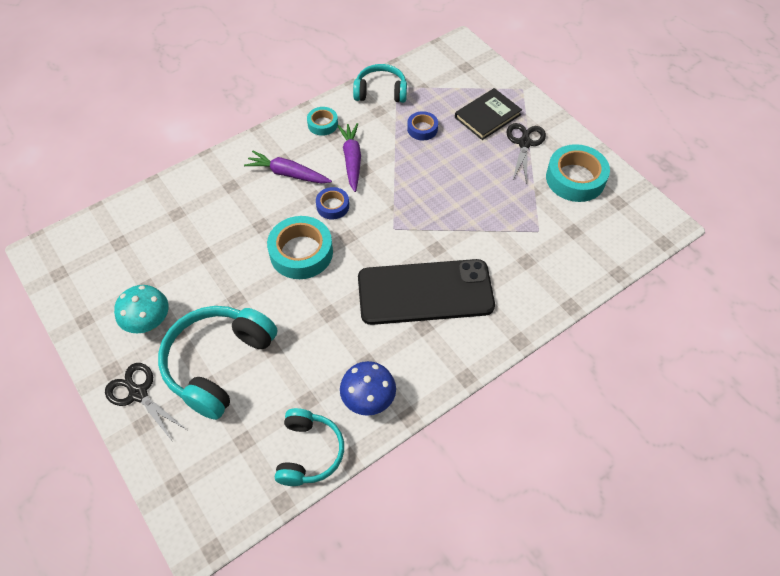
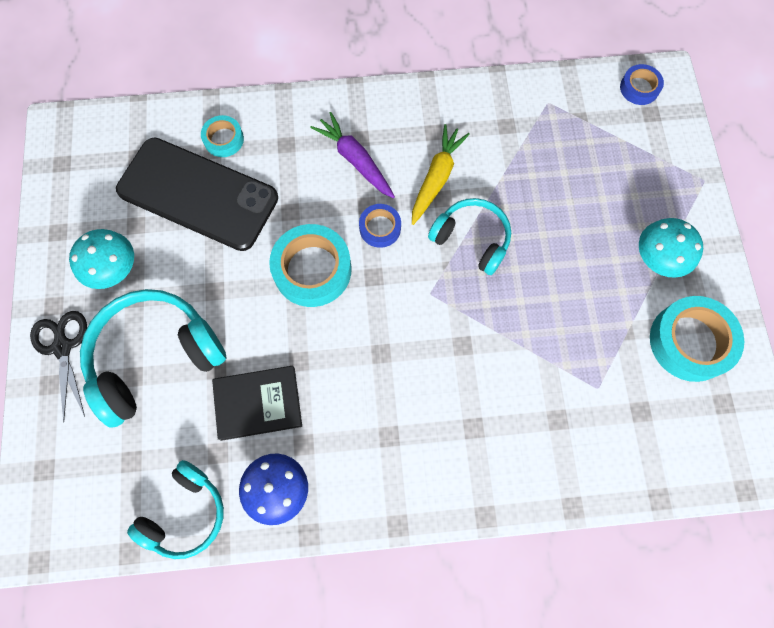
camera: 30 degrees right, 15 degrees up
(322, 124) = (431, 112): turquoise tape -> turquoise tape (223, 139)
(352, 160) = (436, 178): purple carrot -> yellow carrot
(380, 92) = (525, 100): turquoise headphones -> turquoise headphones (472, 239)
(422, 129) = (543, 176): blue tape -> blue tape (639, 88)
(425, 292) = (416, 395): black phone -> black phone (198, 194)
(487, 116) = (635, 198): black book -> black book (258, 403)
(524, 143) = (657, 259): black scissors -> turquoise mushroom

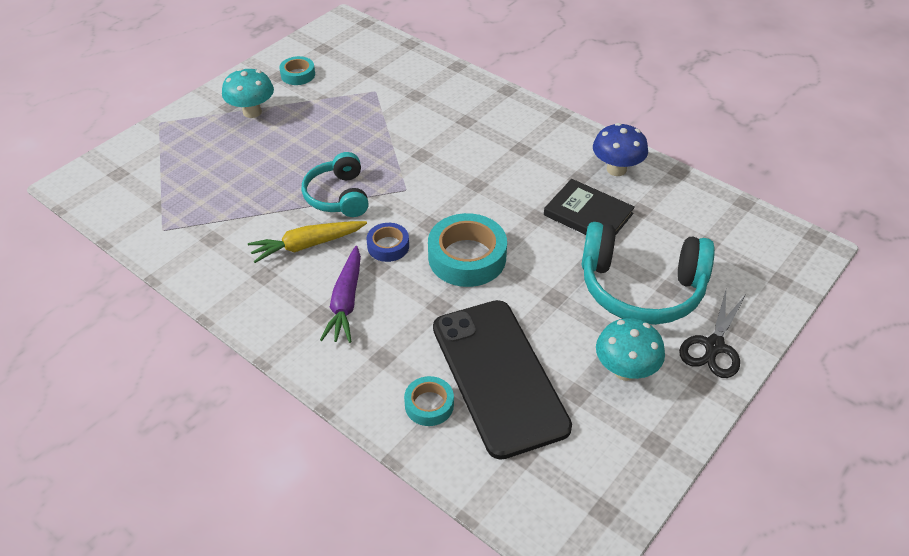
camera: 135 degrees left, 25 degrees down
(185, 513) = (689, 196): turquoise headphones -> none
(639, 88) = (96, 191): blue tape -> none
(690, 342) = (298, 75): turquoise tape -> turquoise tape, size x0.54

